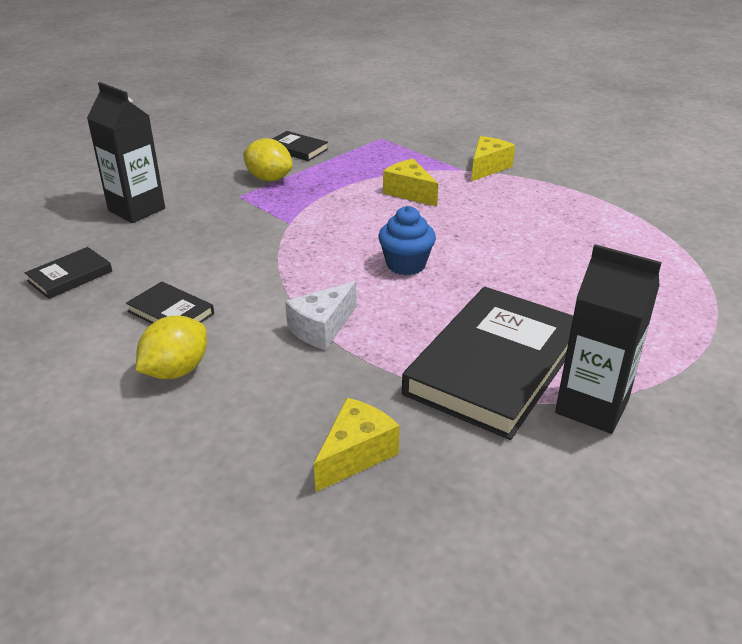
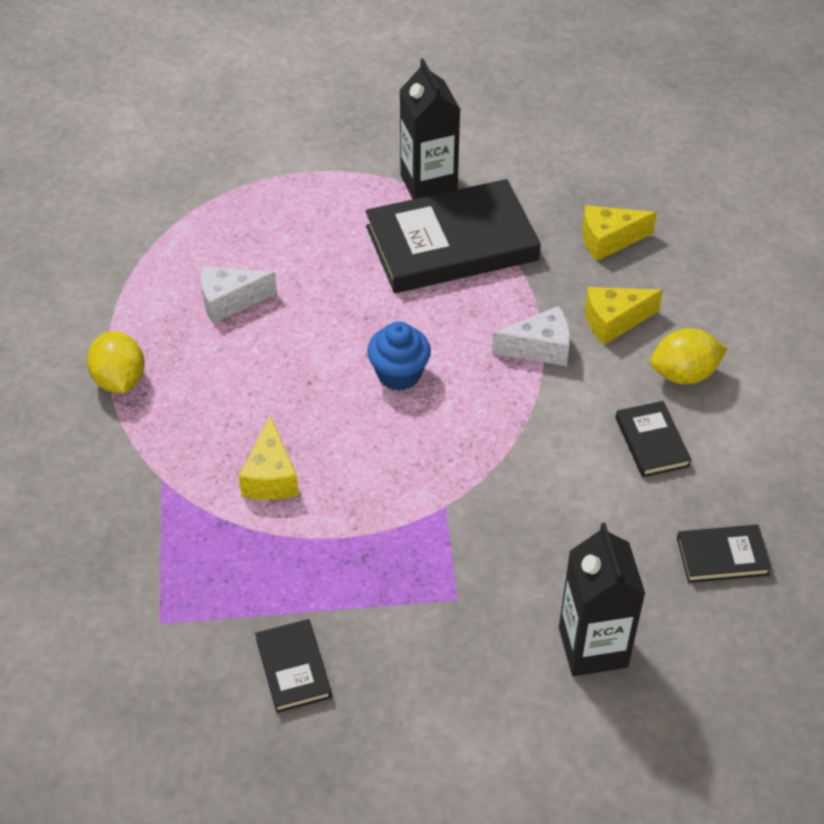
camera: 140 degrees left, 15 degrees up
(269, 179) = (392, 614): yellow lemon -> yellow lemon (120, 380)
(487, 168) = (132, 465): yellow cheese -> yellow cheese (614, 321)
(577, 247) = (230, 301): none -> white cheese

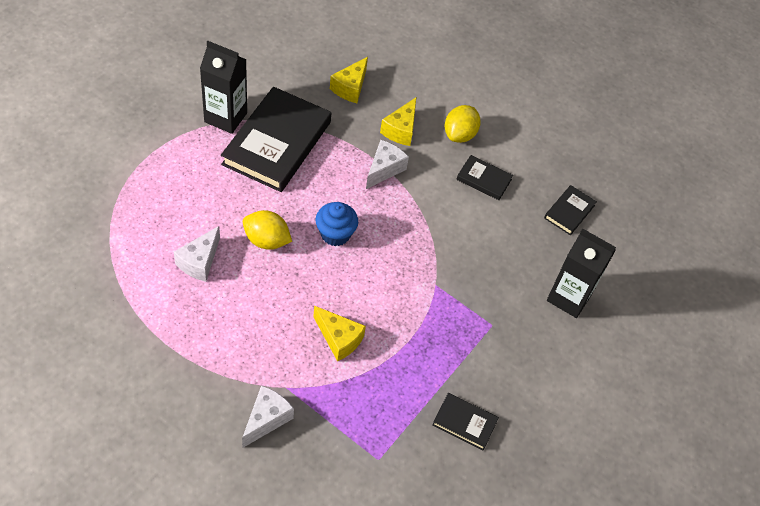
camera: 55 degrees left, 5 degrees up
(106, 492) = (266, 419): none -> white cheese
(120, 380) = (194, 353): yellow lemon -> yellow lemon (266, 240)

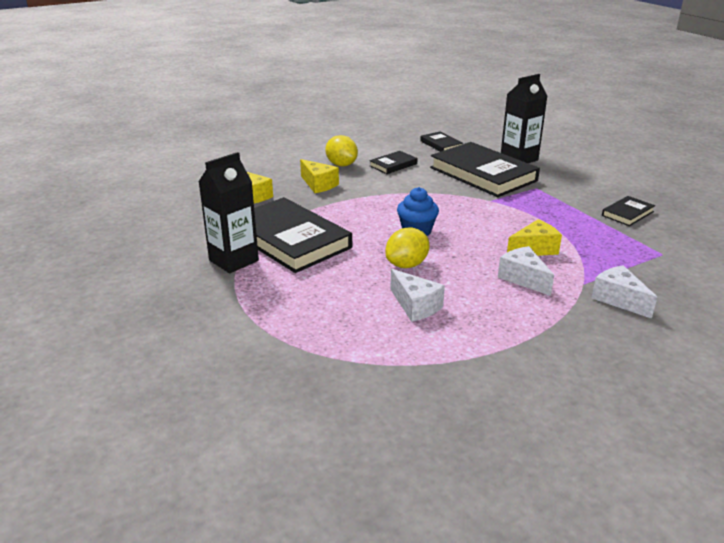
camera: 60 degrees left, 25 degrees down
(384, 169) = (357, 198): white cheese -> white cheese (523, 279)
(502, 267) = (483, 174): none -> black book

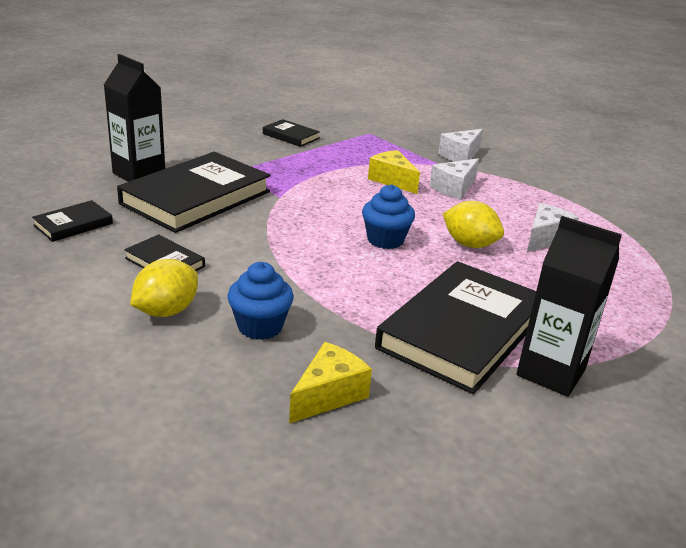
camera: 105 degrees left, 0 degrees up
(318, 185) = (260, 326): yellow cheese -> blue cupcake

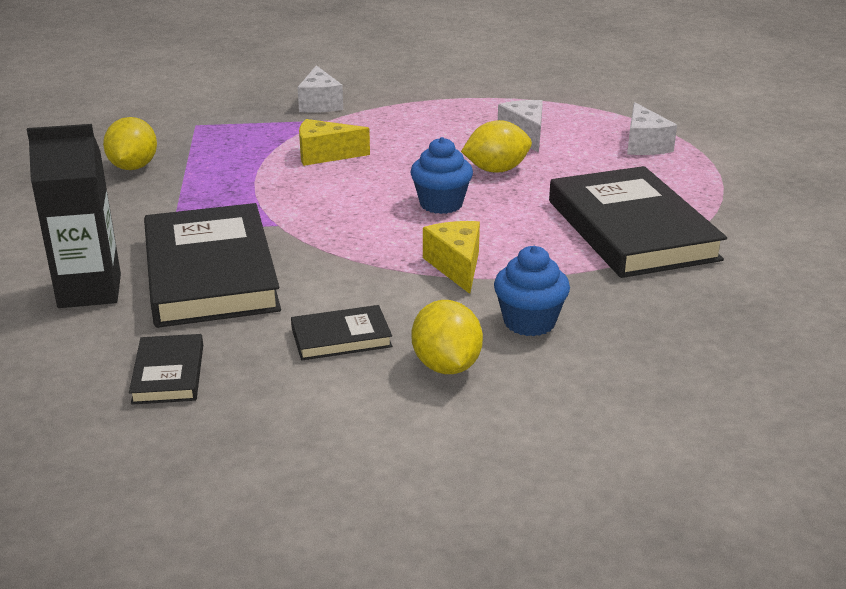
camera: 50 degrees left, 0 degrees up
(291, 136) = (133, 167): black book -> yellow lemon
(328, 395) = (670, 325): yellow cheese -> yellow cheese (456, 266)
(454, 188) = (383, 134): white cheese -> white cheese (644, 145)
(551, 372) = (721, 218): black carton -> none

